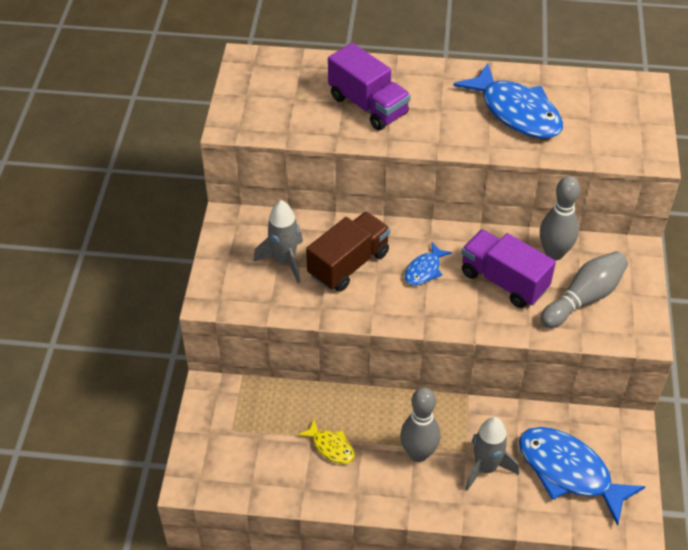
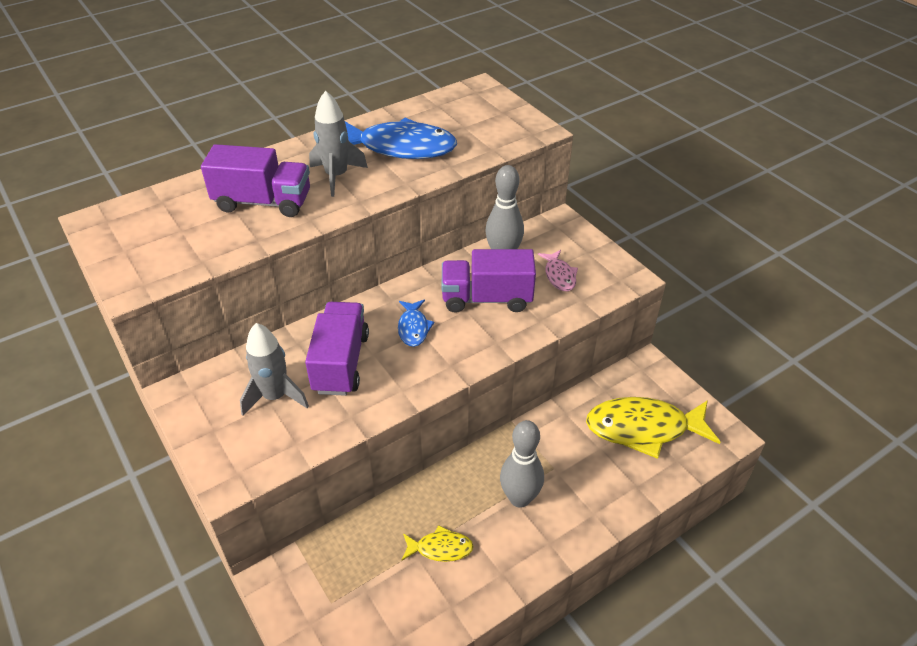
camera: 40 degrees left, 5 degrees down
(348, 264) = (341, 363): brown truck -> purple truck
(485, 468) = (582, 471): grey rocket -> grey rocket (336, 176)
(569, 472) = (643, 428): blue fish -> yellow fish
(584, 298) = (559, 275): grey bowling pin -> pink fish

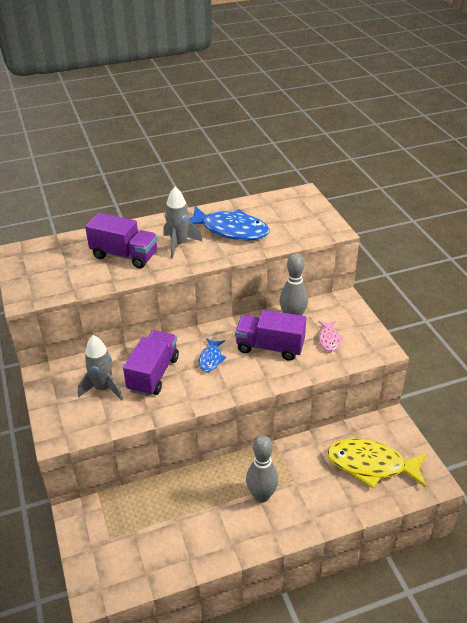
camera: 15 degrees right, 5 degrees down
(440, 548) = (194, 518): yellow fish -> none

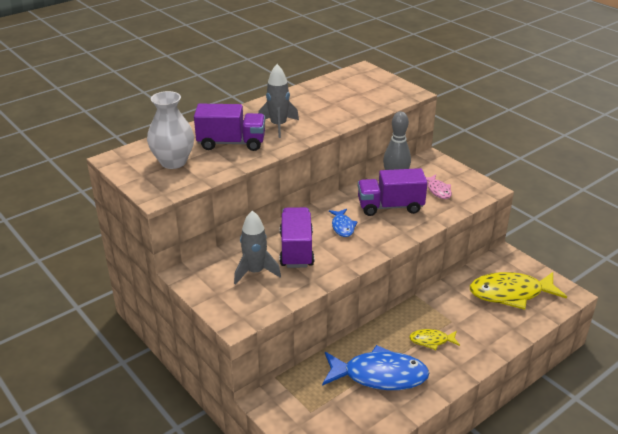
camera: 20 degrees left, 5 degrees down
(61, 265) = (173, 162): none -> white vase
(230, 230) = (318, 107): blue fish -> blue fish (379, 375)
(261, 496) = (431, 341): grey bowling pin -> yellow fish

